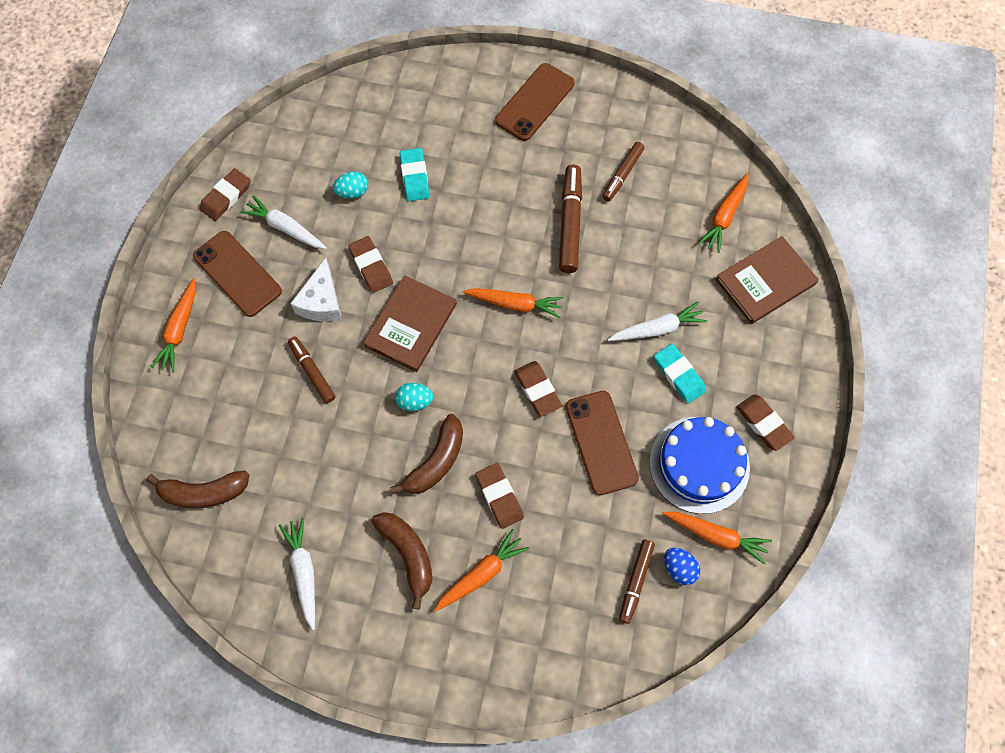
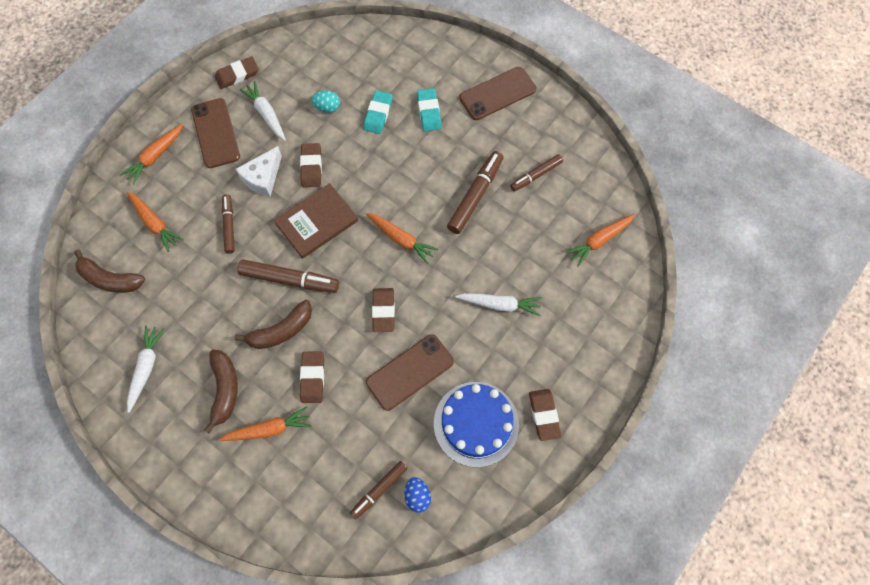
camera: 25 degrees right, 0 degrees up
(415, 401) = (289, 279): turquoise egg -> brown marker
(601, 442) = (410, 372): brown phone -> brown phone turned 45 degrees clockwise
(679, 375) = (497, 347): turquoise eraser -> turquoise eraser (429, 112)
(716, 536) = (459, 485): orange carrot -> orange carrot (155, 223)
(765, 282) = (605, 305): brown book -> none

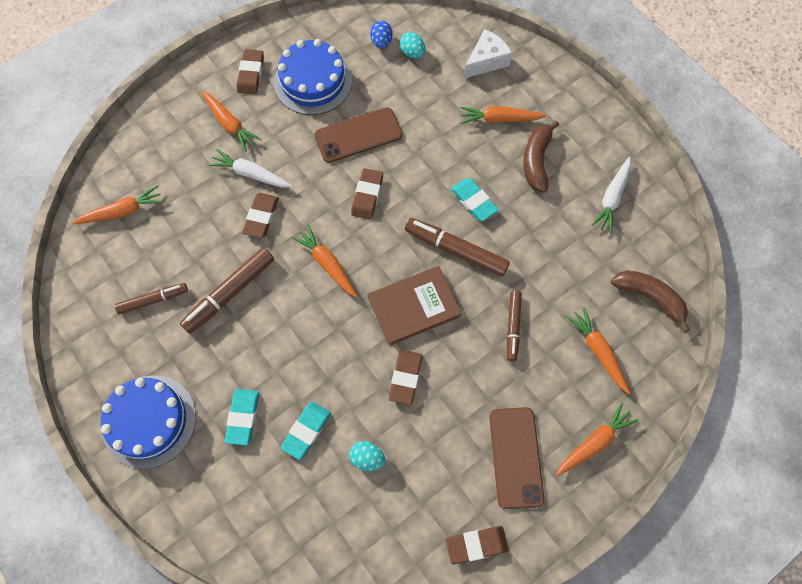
camera: 165 degrees left, 0 degrees up
(263, 178) = (465, 378): white cheese -> white cheese (486, 61)
(266, 114) = (447, 469): white carrot -> none
(281, 331) = (474, 201): brown banana -> turquoise eraser
(312, 378) = (451, 152): brown eraser -> brown eraser (261, 217)
(379, 490) = (412, 53): brown marker -> turquoise egg
(497, 93) = (149, 421): brown phone -> blue cake
(541, 351) = (229, 124): none -> orange carrot

